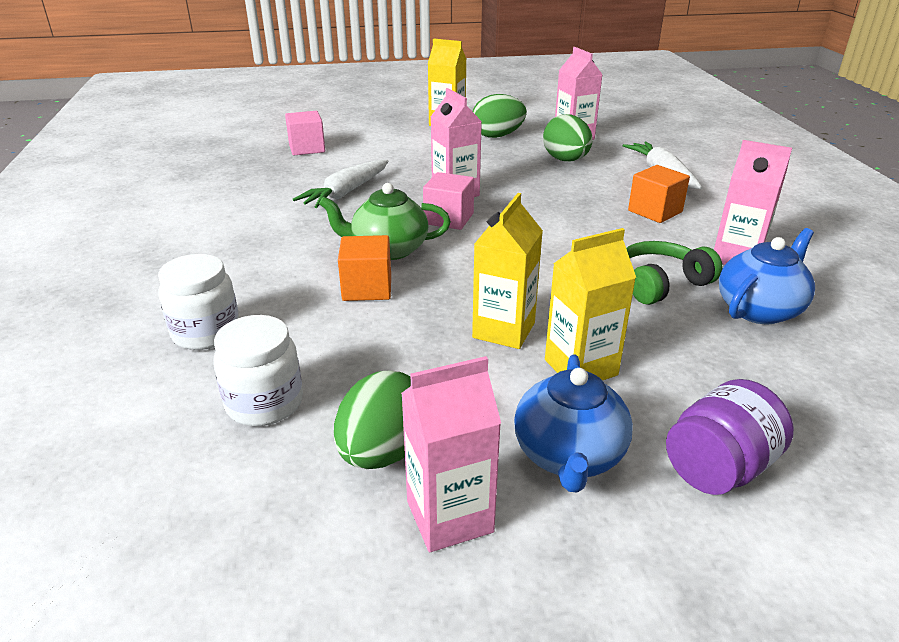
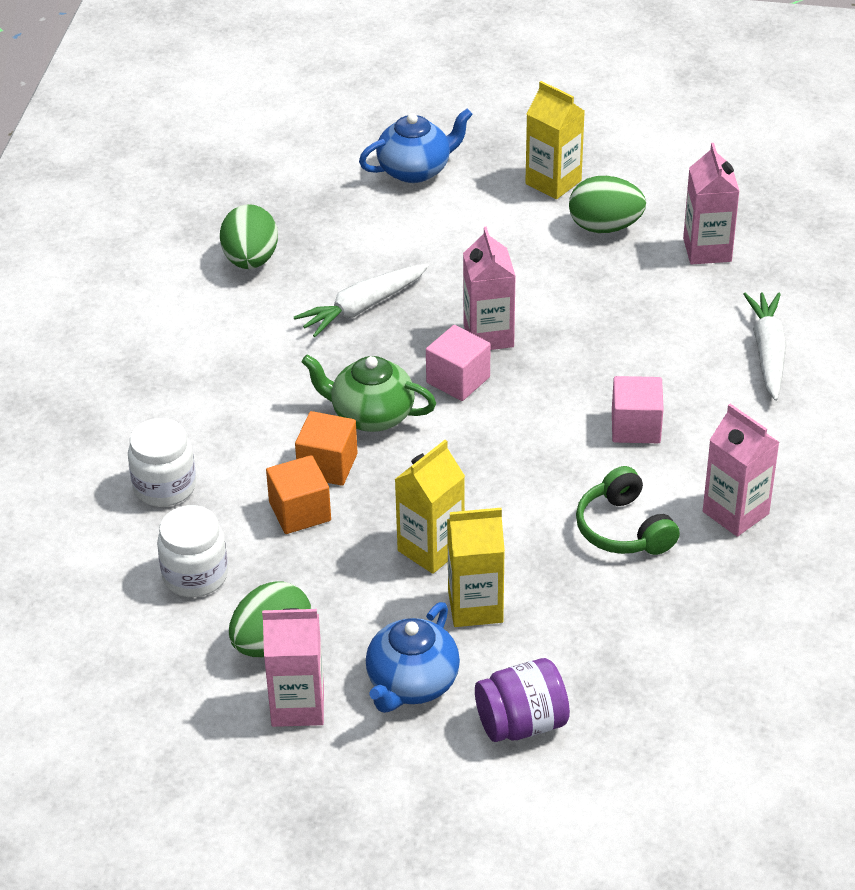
camera: 20 degrees right, 10 degrees up
(307, 148) = (347, 206): pink cube -> pink cube (635, 427)
(566, 160) = (662, 299): green egg -> green egg (250, 260)
(655, 211) = (703, 420): orange cube -> orange cube (300, 511)
(661, 284) = (623, 529): green headphones -> green headphones turned 105 degrees counterclockwise
(759, 309) = (696, 585): blue teapot -> blue teapot (415, 170)

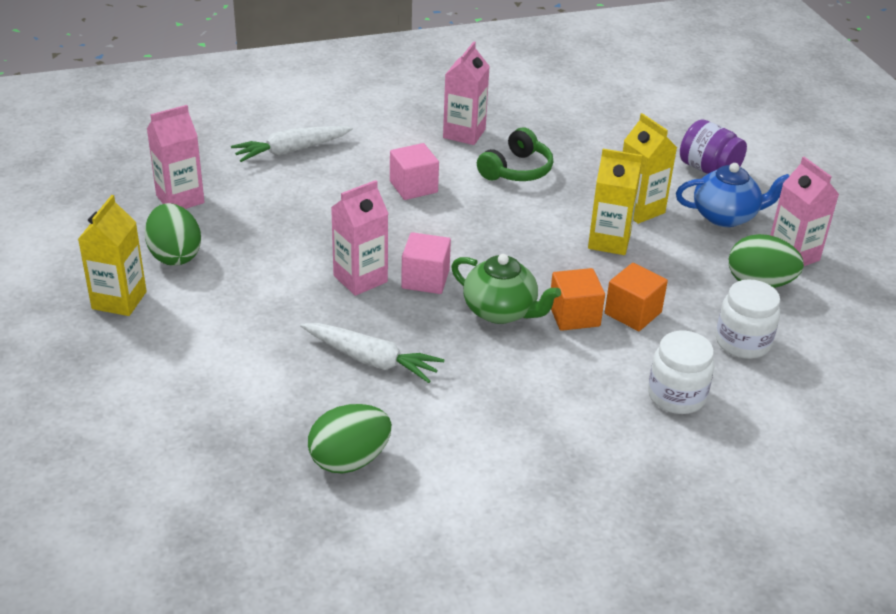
camera: 120 degrees left, 5 degrees down
(371, 415) = (501, 311): green teapot -> green teapot turned 45 degrees counterclockwise
(415, 170) = (137, 394): blue teapot -> none

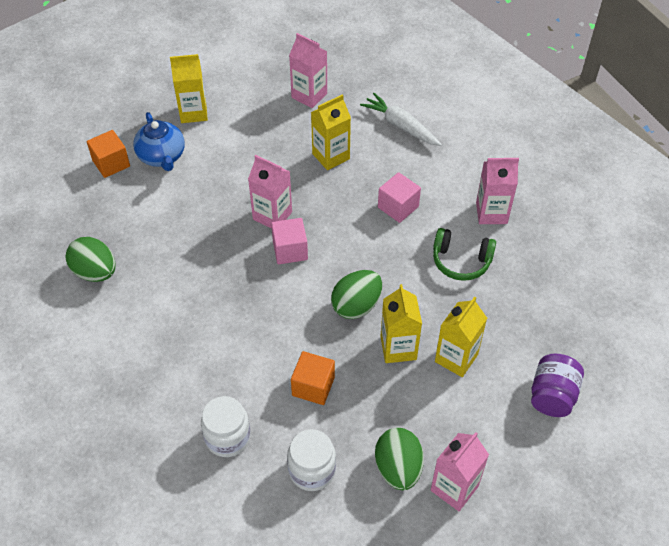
camera: 70 degrees right, 15 degrees up
(175, 255) = (249, 118): green egg -> green egg (356, 306)
(298, 211) = (331, 156): none -> yellow carton
(371, 360) = (191, 250): white carrot -> none
(501, 311) = (275, 304): green teapot -> none
(574, 315) = (292, 349): orange cube -> orange cube (111, 163)
(726, 216) = (484, 424): blue teapot -> blue teapot (162, 157)

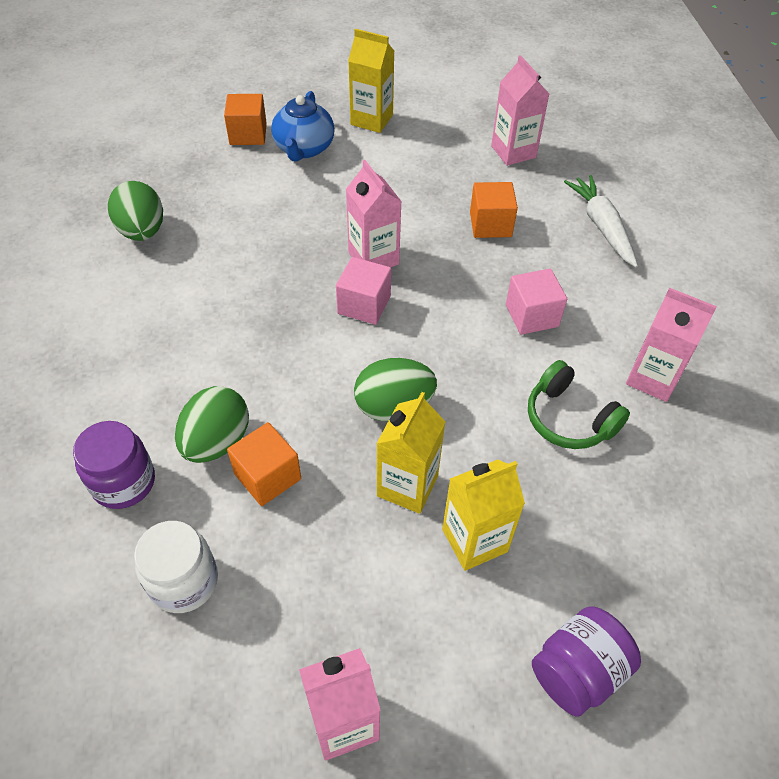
camera: 30 degrees right, 0 degrees up
(227, 437) = (123, 482): white jar -> purple jar
(331, 156) = (490, 224): yellow carton -> orange cube
(398, 468) = (290, 645): green egg -> green egg (217, 442)

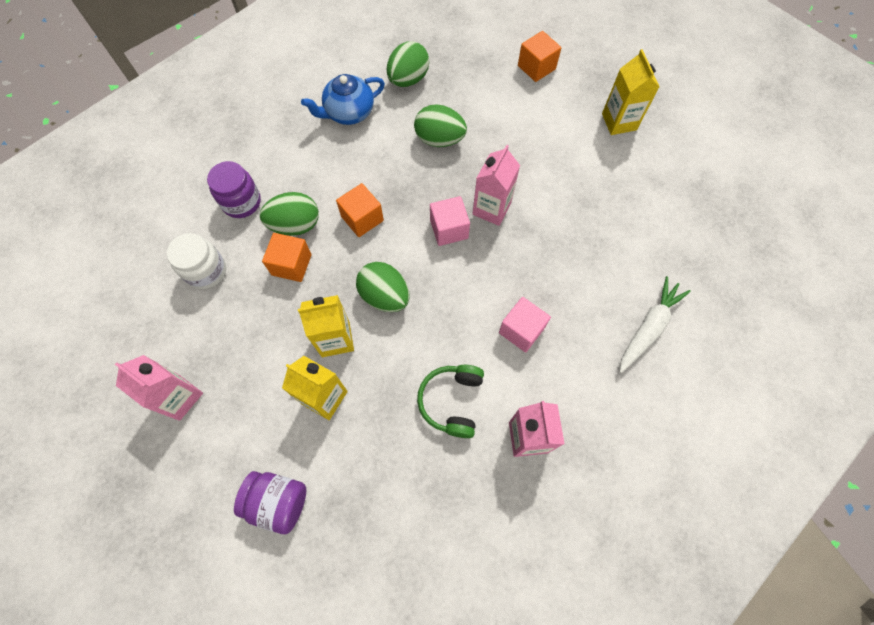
camera: 55 degrees right, 15 degrees up
(247, 250) = (439, 139): none -> green egg
(304, 149) = (552, 105): blue teapot -> blue teapot (348, 113)
(490, 224) = (584, 256): orange cube -> orange cube (362, 218)
(513, 152) = (673, 226): pink carton -> none

